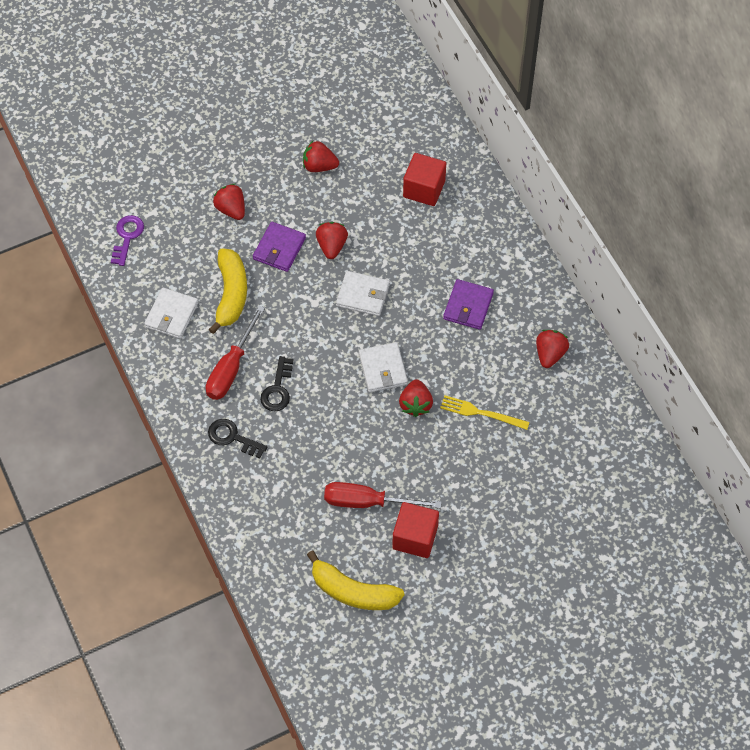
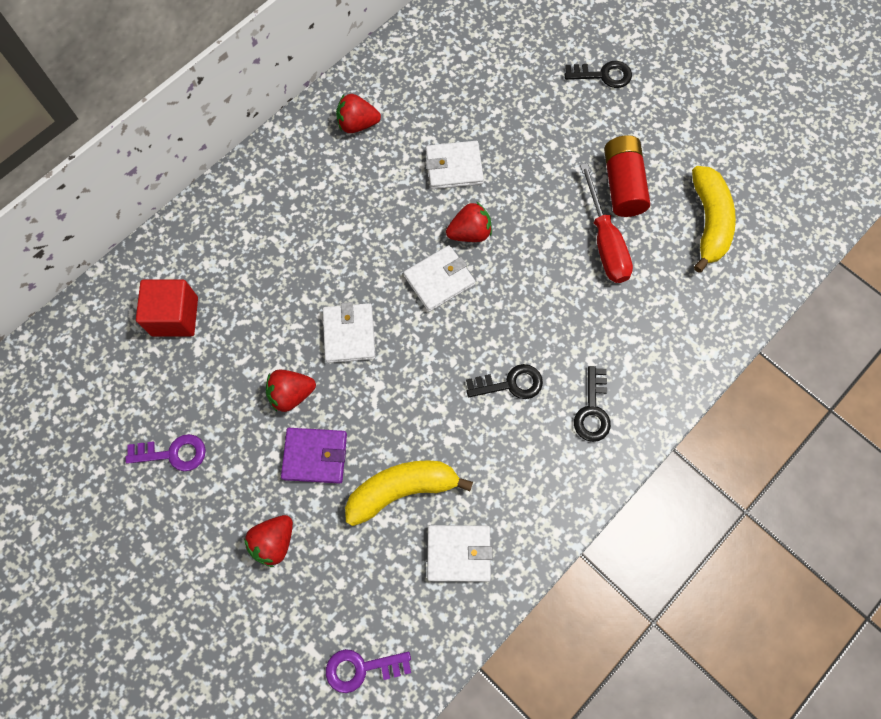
camera: 110 degrees left, 10 degrees up
(231, 368) = (504, 448): red screwdriver -> none
(319, 166) = (173, 453): red strawberry -> purple key
(415, 537) = (622, 185): red cube -> red battery
(468, 306) = (325, 219): purple wallet -> none
(481, 413) = (454, 167): yellow fork -> white wallet
(532, 566) = (603, 75): none -> black key

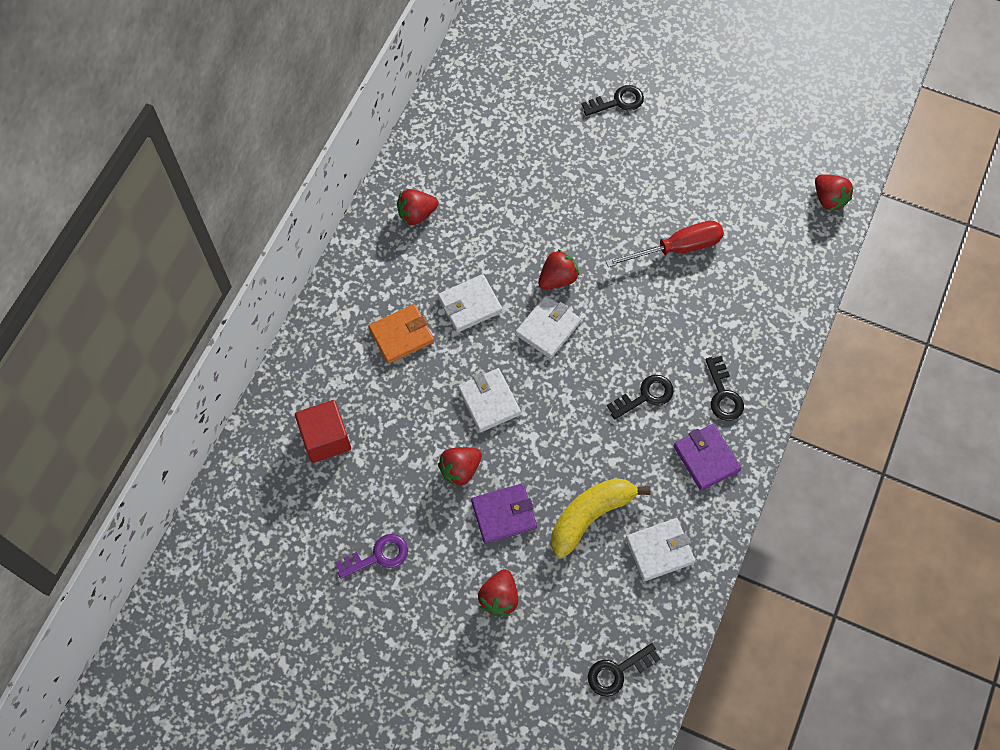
camera: 20 degrees left, 5 degrees down
(292, 238) = (401, 335): none -> orange wallet
(361, 668) = (617, 671): purple key -> black key
(454, 167) = (520, 225): white wallet -> white wallet (470, 305)
(547, 472) = (706, 458): none -> purple wallet
(605, 242) = (677, 248): red screwdriver -> red screwdriver turned 75 degrees counterclockwise
(622, 185) = (672, 194): red battery -> none
(708, 222) = (758, 203): yellow banana -> none
(786, 242) = (829, 199): none -> red strawberry

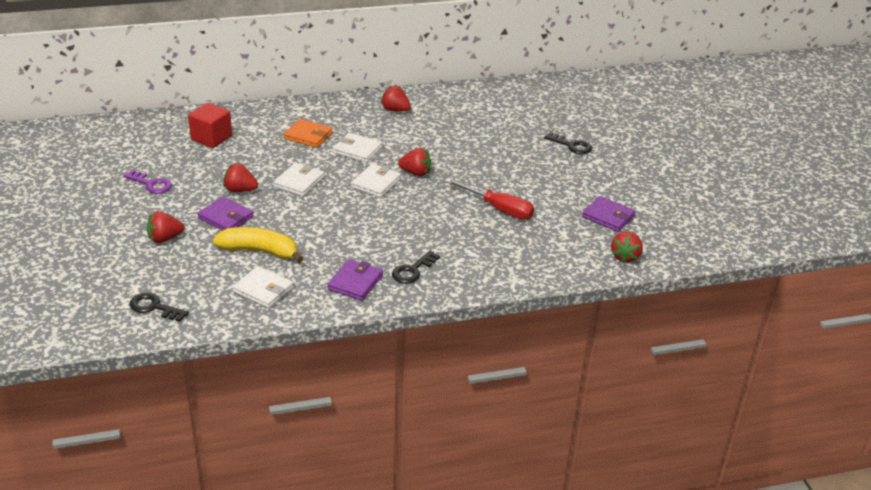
camera: 50 degrees right, 30 degrees down
(548, 328) = (376, 183): white wallet -> white wallet turned 60 degrees counterclockwise
(645, 396) = (373, 239): black key -> none
(759, 164) = (608, 216): none -> purple wallet

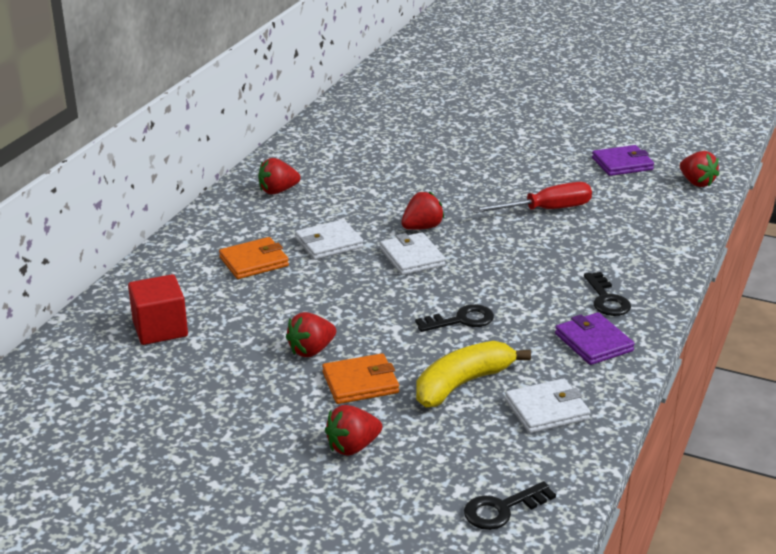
camera: 50 degrees left, 5 degrees down
(151, 184) = (207, 414): purple key -> none
(165, 238) = (352, 447): red strawberry -> red strawberry turned 45 degrees clockwise
(226, 217) = (360, 382): purple wallet -> orange wallet
(299, 182) = (346, 304): white wallet -> none
(571, 145) = (479, 132): black key -> black key (461, 320)

